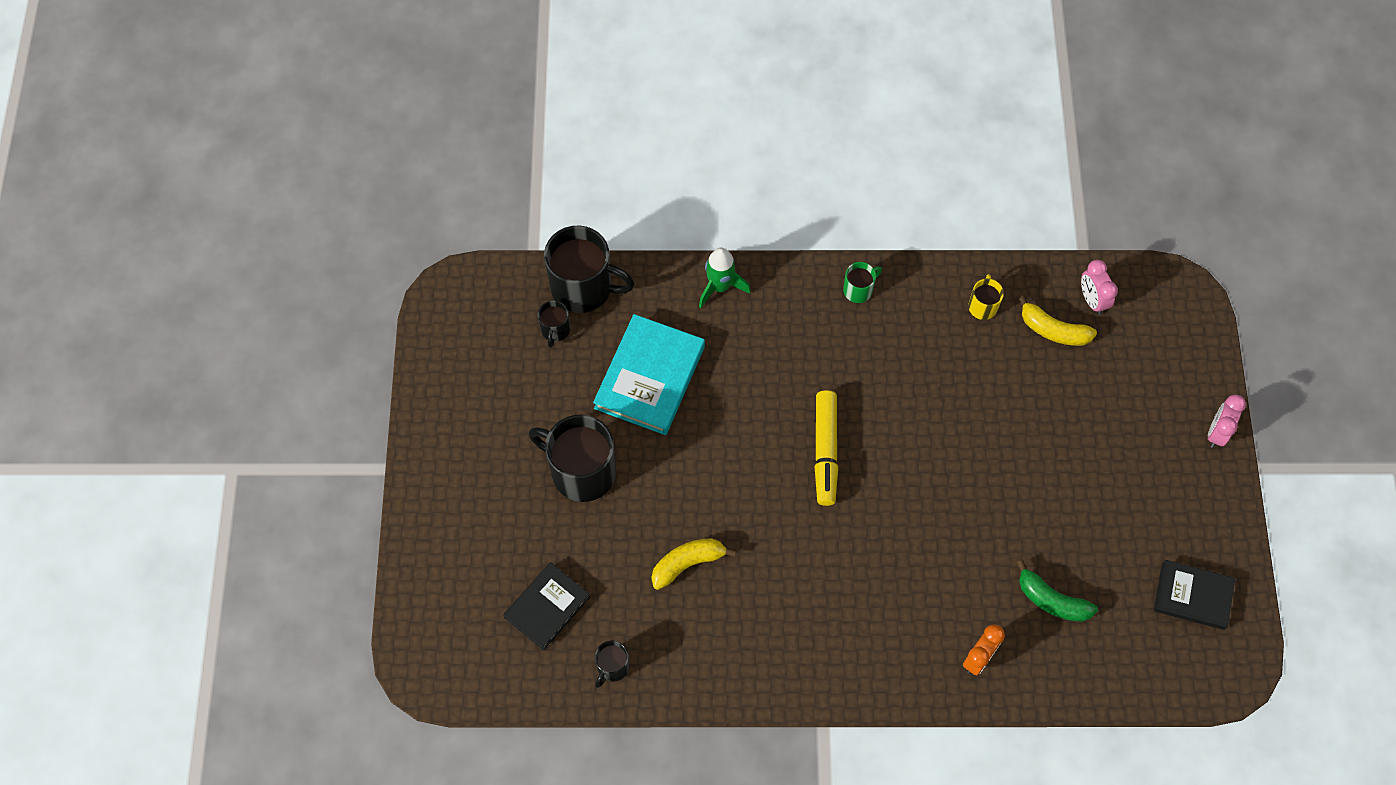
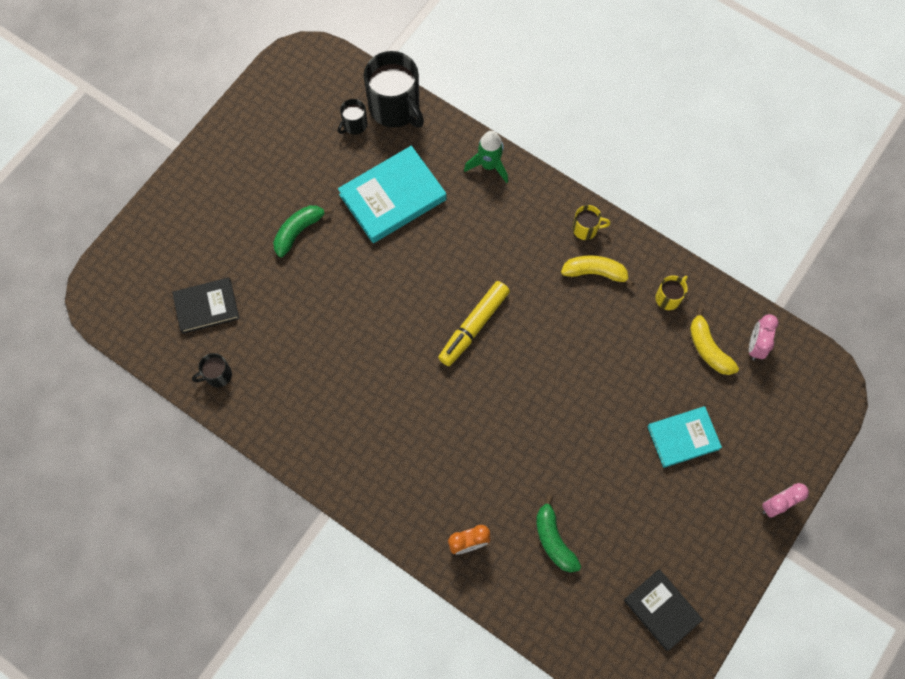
camera: 35 degrees right, 5 degrees up
(582, 471) = (298, 231): black mug -> green banana
(688, 563) = (320, 340): yellow banana -> yellow banana (595, 272)
(858, 290) = (586, 229): green mug -> yellow mug
(1093, 427) = (683, 438): none -> turquoise book

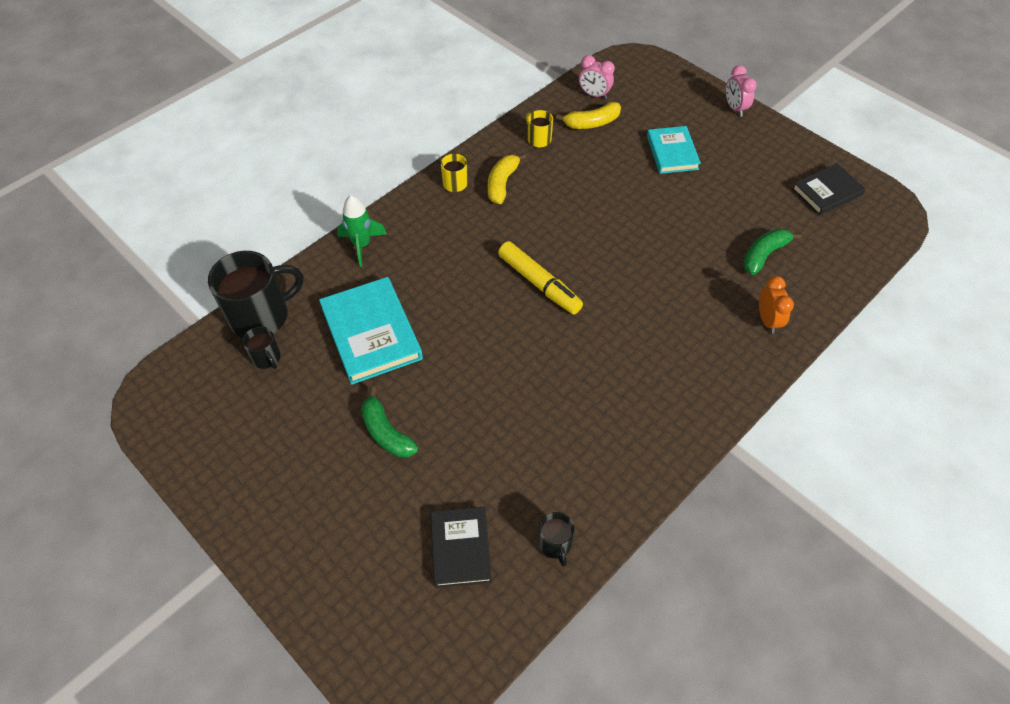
camera: 80 degrees left, 15 degrees down
(553, 539) = (764, 255): green banana -> green banana turned 150 degrees clockwise

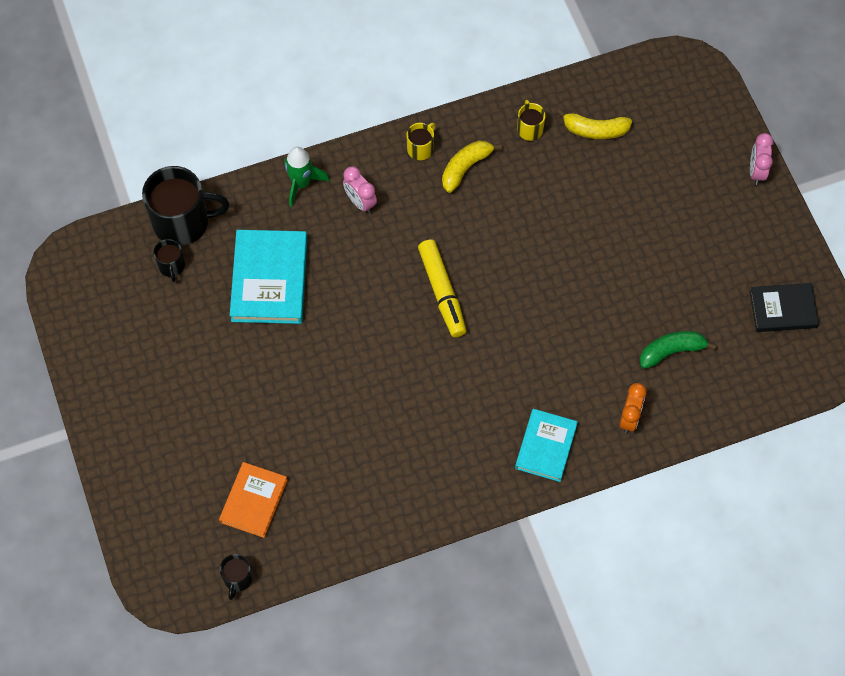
camera: 25 degrees right, 10 degrees up
(386, 432) = (240, 378): green banana -> none
(460, 548) = (254, 501): black book -> orange book
(555, 544) = (328, 530): black mug -> black mug (238, 579)
(594, 95) = (618, 95): pink clock -> pink clock (360, 202)
(672, 152) = (655, 199): turquoise book -> turquoise book (546, 446)

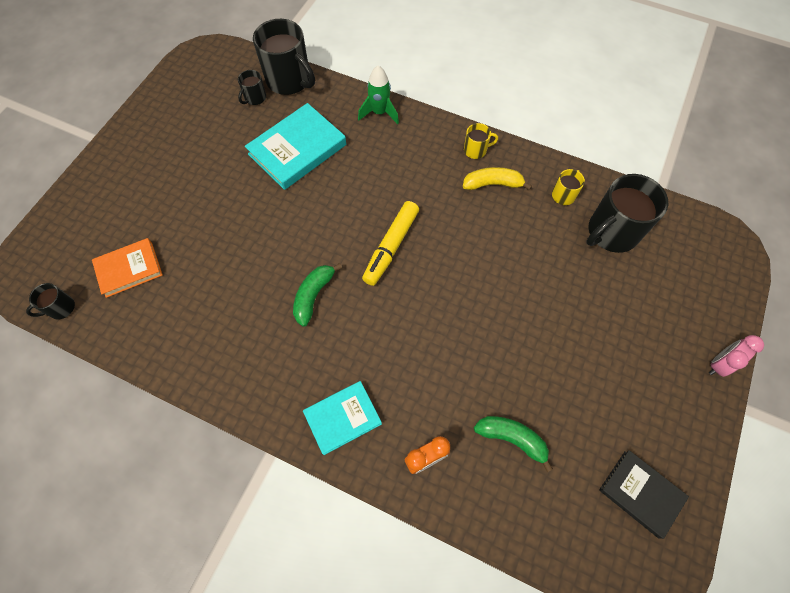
camera: 45 degrees right, 0 degrees up
(360, 202) = (402, 150): pink clock -> none
(426, 384) = (313, 295): none -> green banana
(595, 130) = (611, 232): yellow banana -> black mug

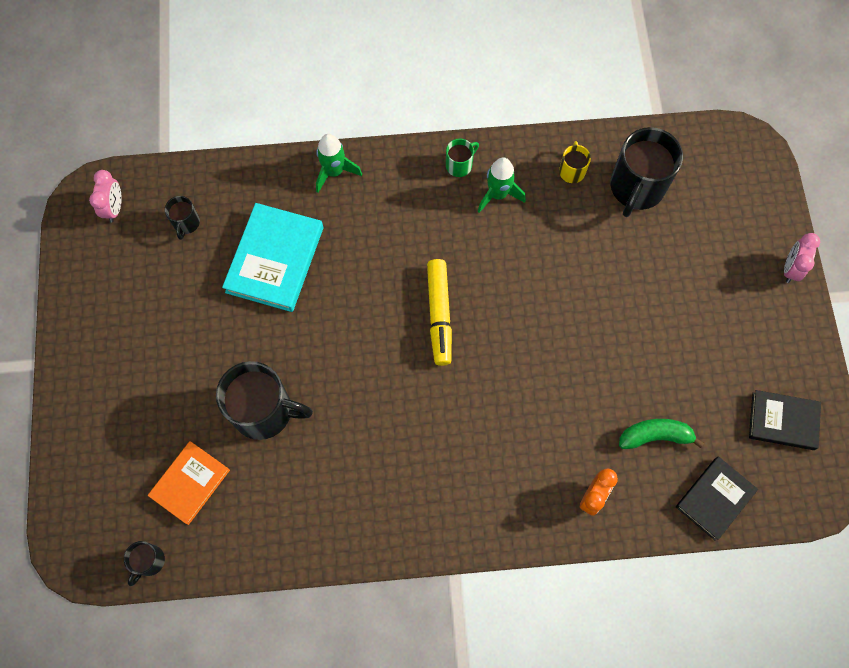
camera: 30 degrees left, 5 degrees up
(216, 67) = (114, 208): none -> pink clock
(289, 80) = (210, 182): black mug -> black mug (264, 411)
(313, 295) = (396, 406): green banana -> none
(342, 418) = (498, 504): turquoise book -> none
(475, 150) = (459, 165): yellow mug -> green mug
(493, 184) = (498, 194): yellow banana -> green rocket
(535, 526) = (715, 499): none -> black book

